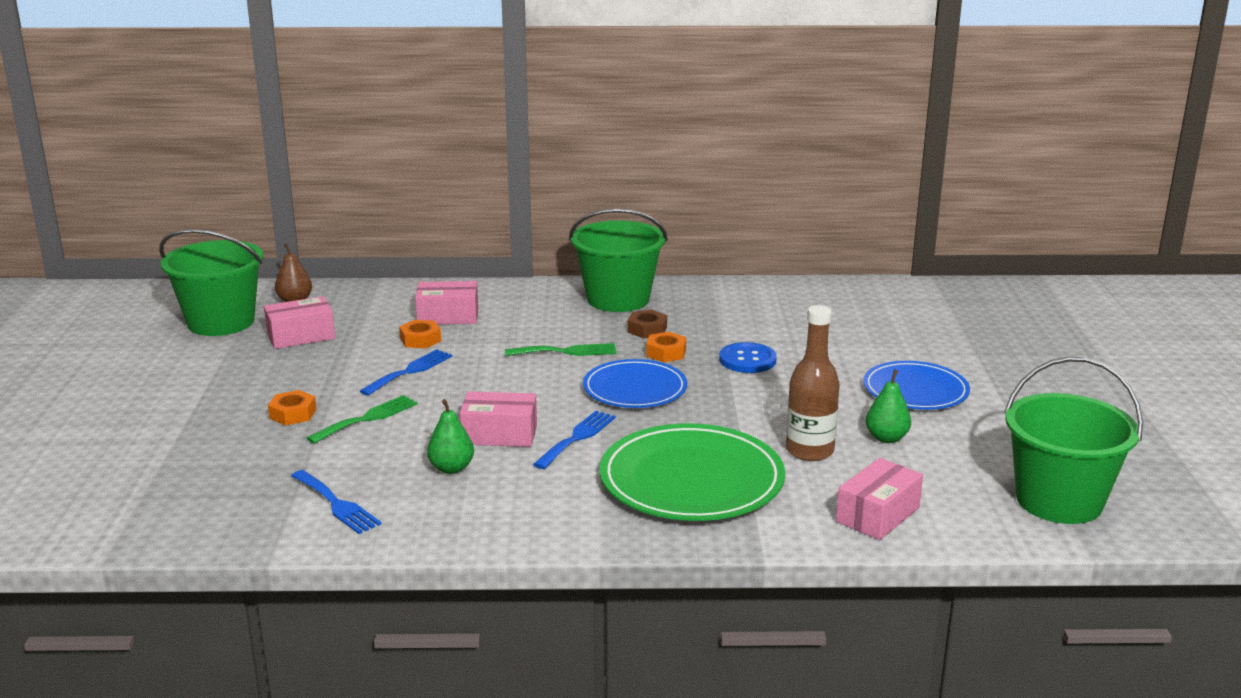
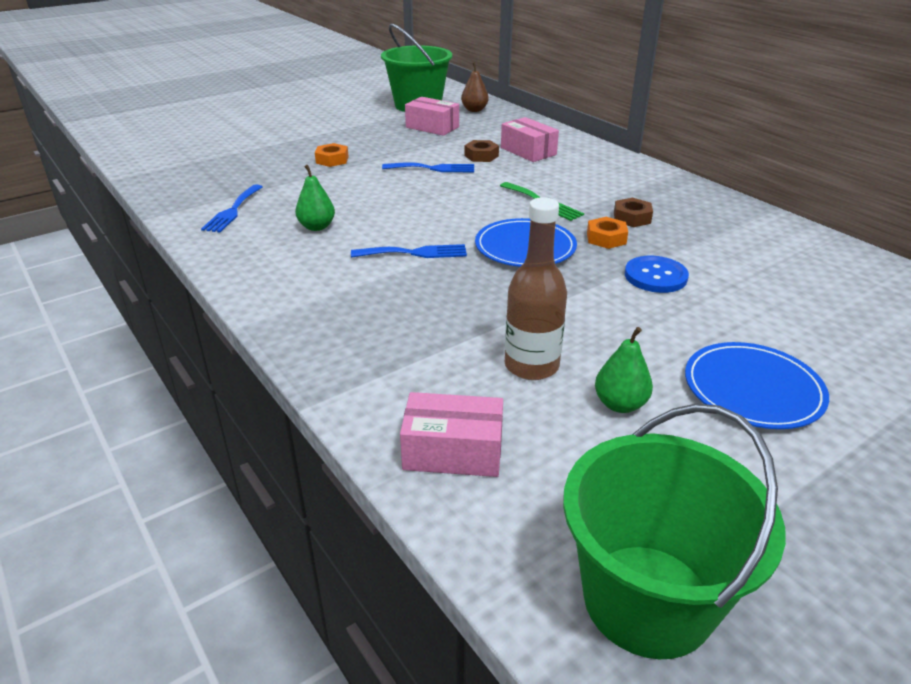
camera: 55 degrees right, 10 degrees up
(367, 418) = (353, 180): green fork -> none
(420, 340) = (481, 156): orange nut -> brown nut
(499, 434) = (384, 225): pink box -> none
(618, 299) = (661, 190): green bucket -> none
(691, 479) = (405, 323): green plate -> none

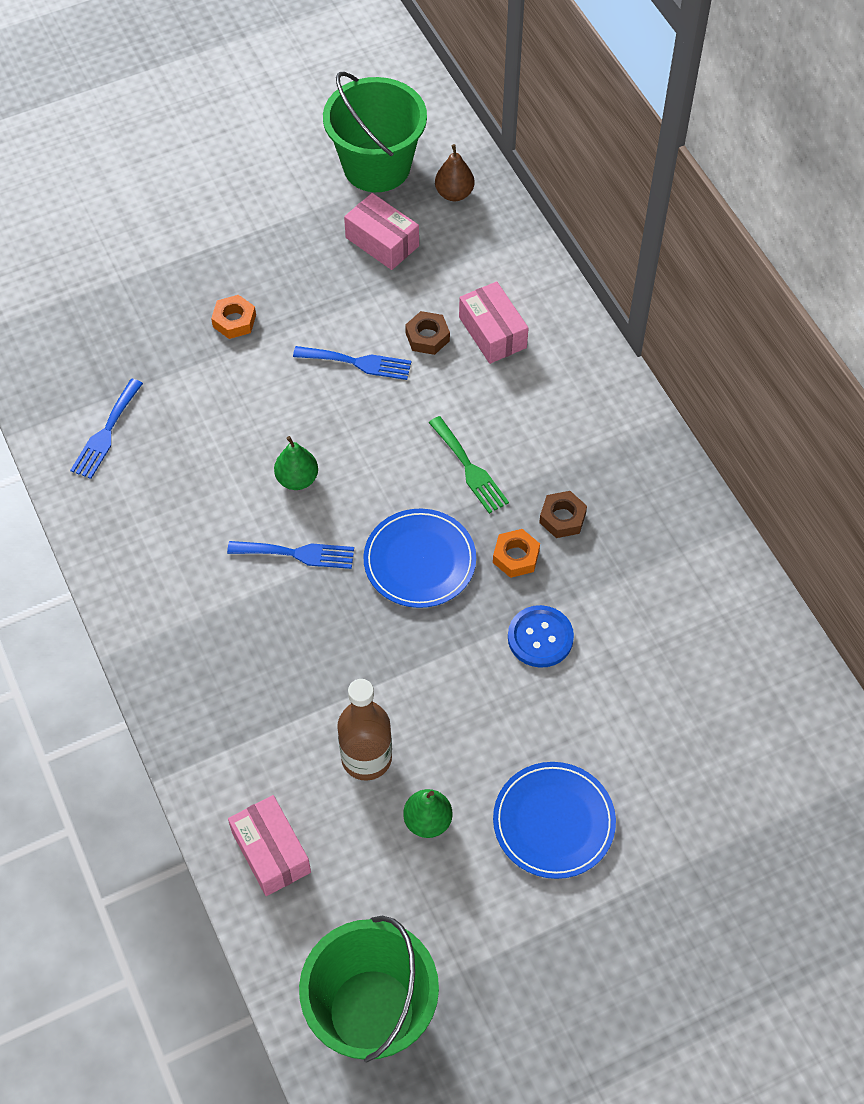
camera: 10 degrees right, 25 degrees up
(317, 227) = (198, 483): green pear -> green pear (297, 479)
(453, 451) = (271, 852): pink box -> pink box turned 45 degrees clockwise

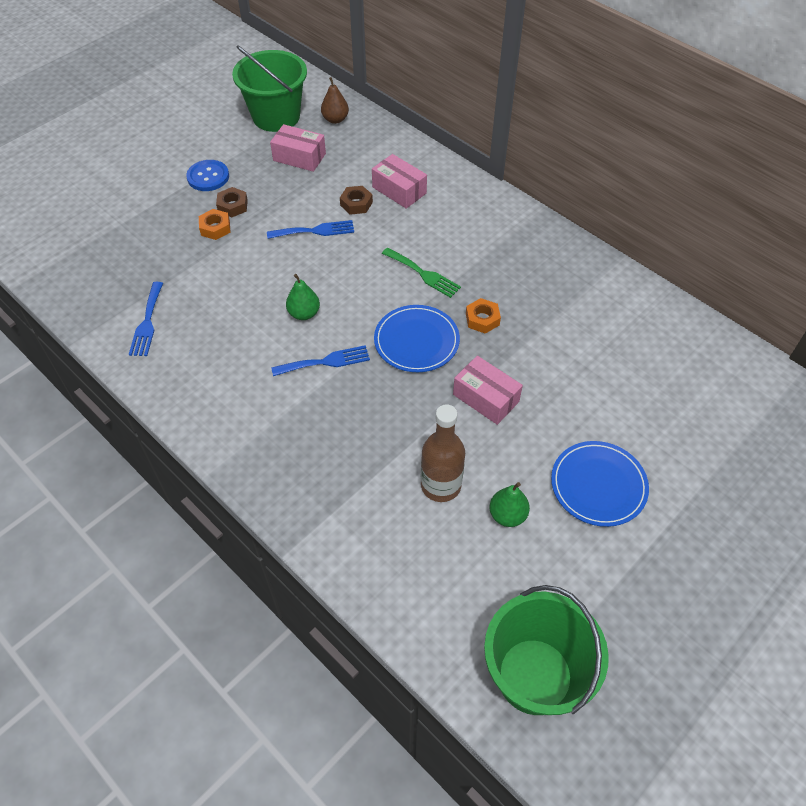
camera: 20 degrees left, 5 degrees down
(271, 852) = (399, 579): pink box -> pink box (486, 398)
(540, 637) = (525, 365): blue button -> blue button (208, 177)
(562, 518) = (502, 286): brown nut -> brown nut (232, 206)

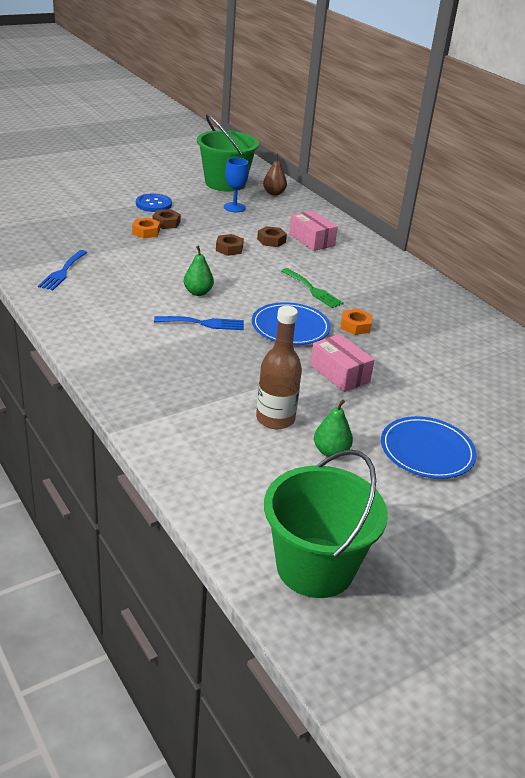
camera: 10 degrees right, 20 degrees down
(299, 157) = (234, 207): pink box -> blue goblet
(315, 231) = (229, 249): blue fork -> brown nut

